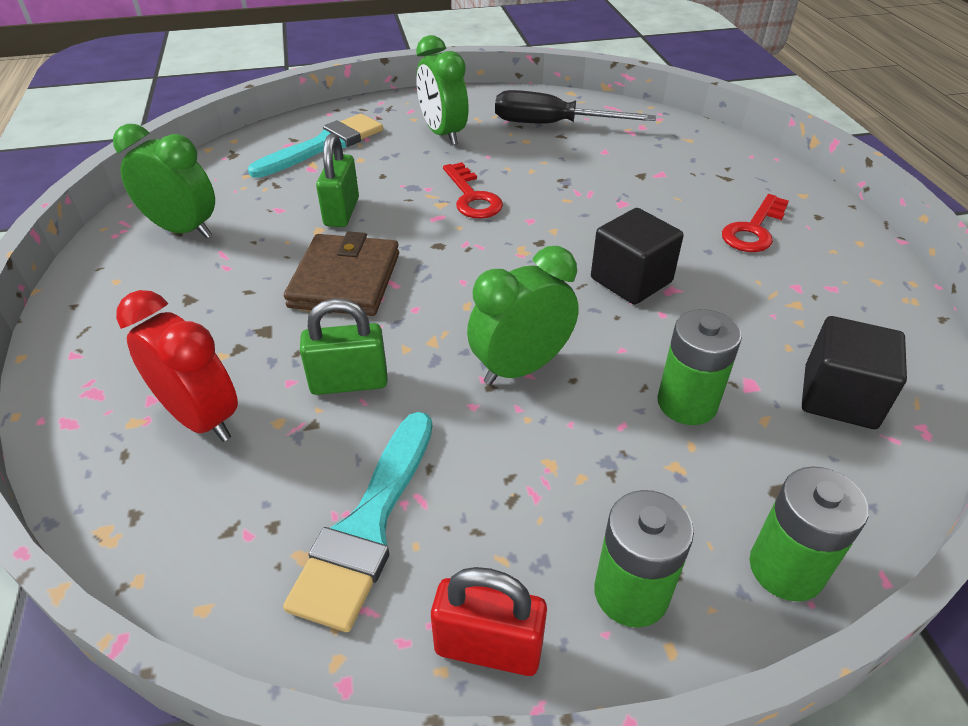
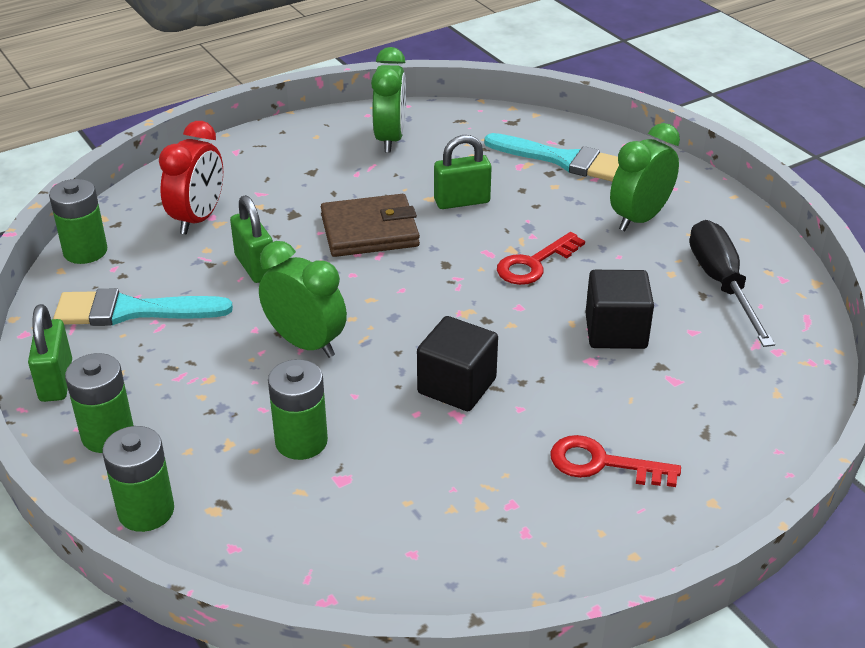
camera: 70 degrees right, 5 degrees down
(177, 566) = (85, 251): none -> green battery
(488, 647) = (56, 381): red padlock -> green padlock
(839, 397) = (348, 539): black cube -> black cube (615, 331)

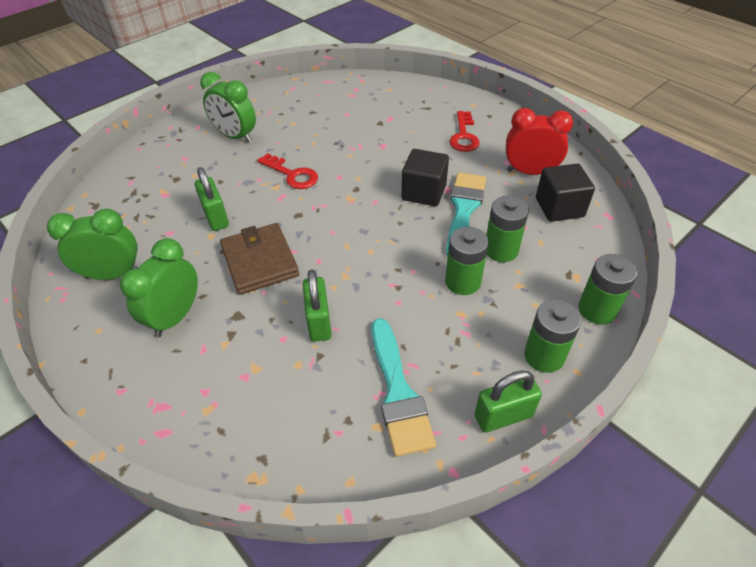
camera: 100 degrees left, 10 degrees up
(85, 251) = (315, 469): green battery -> green battery (462, 282)
(198, 219) = (249, 386): red clock -> red clock (530, 172)
(255, 267) = (319, 322): green padlock -> green padlock turned 60 degrees counterclockwise
(306, 343) = (406, 269): green clock -> green clock (175, 317)
(563, 160) = (159, 174): turquoise brush -> turquoise brush (464, 209)
(615, 331) = (354, 138): black cube -> black cube (559, 207)
(721, 284) = (301, 106): black screwdriver -> none

